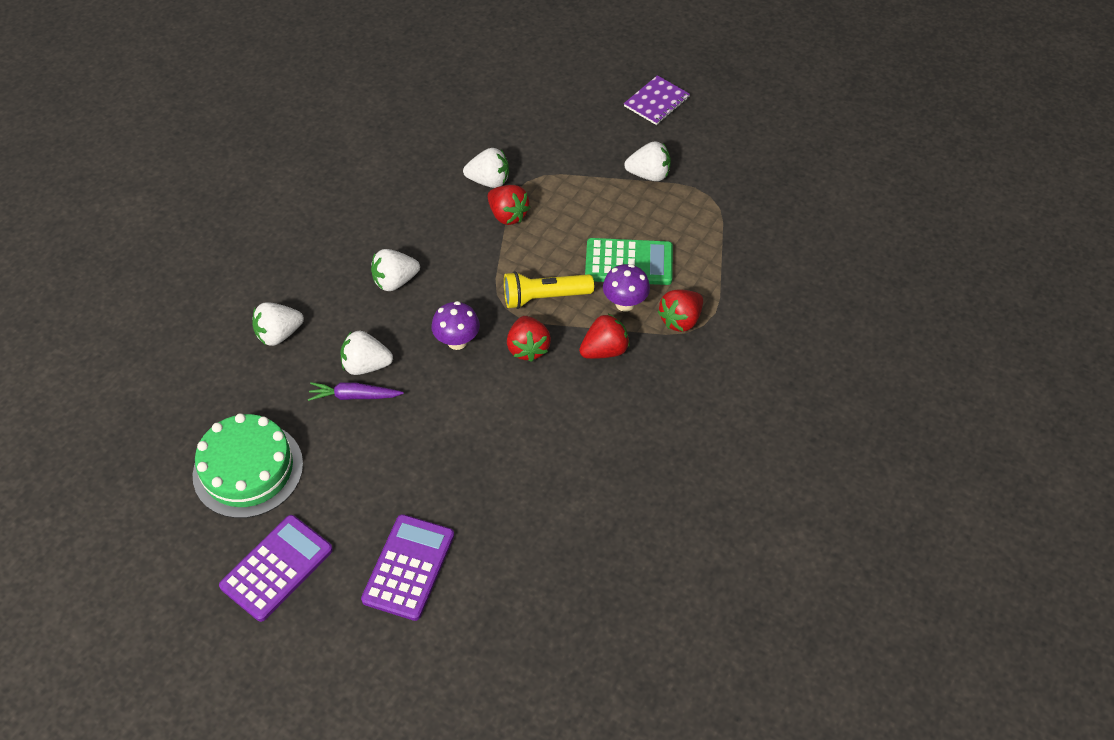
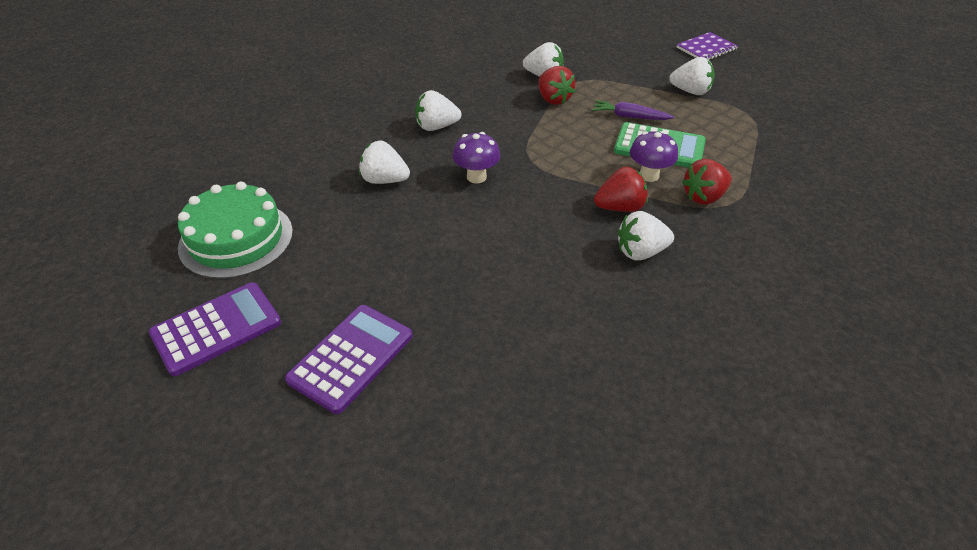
camera: 15 degrees right, 10 degrees down
(279, 334) = (318, 146): white strawberry -> white strawberry (641, 252)
(354, 396) = (363, 201): purple carrot -> purple carrot (629, 117)
(528, 348) = (543, 193): red strawberry -> none
(544, 297) = (570, 159): yellow flashlight -> none

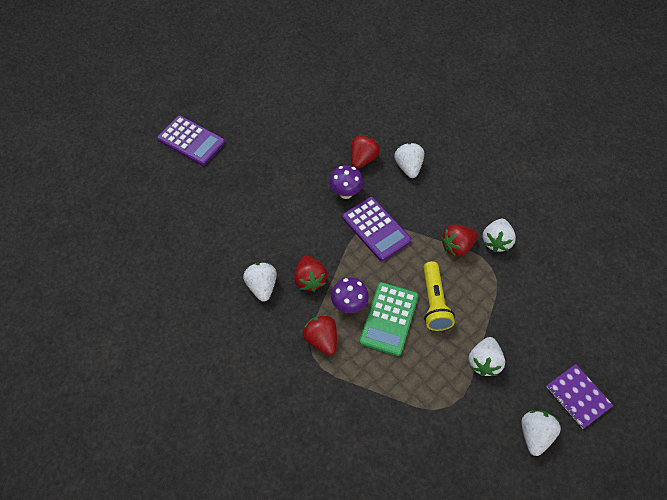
camera: 90 degrees right, 15 degrees up
(216, 328) = (217, 85): purple calculator -> purple calculator (376, 229)
(236, 239) = (285, 79): green cake -> none
(384, 180) = (341, 141): white strawberry -> white strawberry (535, 434)
(419, 162) = (363, 159): none -> red strawberry
(629, 117) = (434, 302): purple carrot -> yellow flashlight

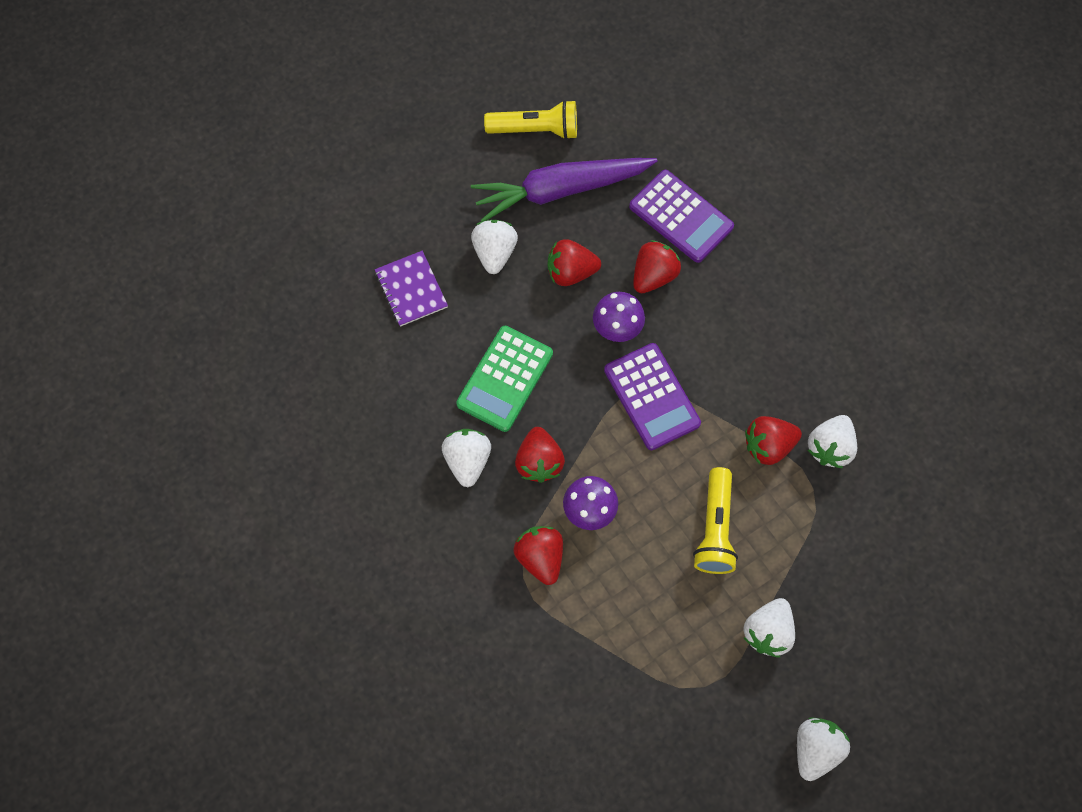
camera: 10 degrees right, 10 degrees up
(191, 141) = (395, 202): purple calculator -> purple calculator (681, 216)
(274, 90) = (536, 130): none -> yellow flashlight
(295, 120) = (561, 190): none -> purple carrot
(310, 164) = (571, 272): none -> red strawberry
(389, 319) = (643, 542): green calculator -> green calculator (505, 379)
(408, 167) = (721, 301): white strawberry -> white strawberry (494, 253)
(578, 396) = (891, 706): purple notebook -> purple notebook (411, 289)

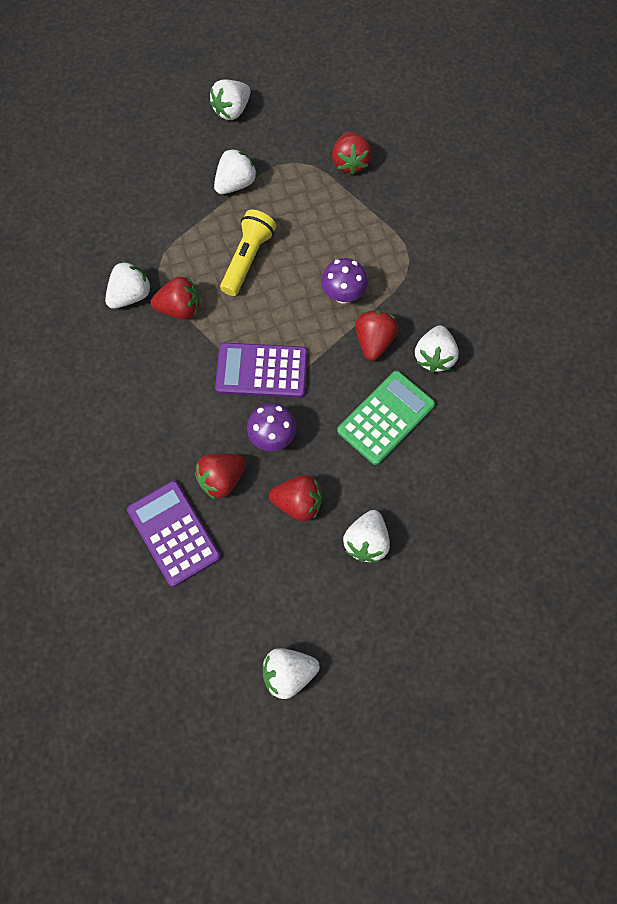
camera: 165 degrees left, 0 degrees up
(411, 289) = (455, 525): purple notebook -> none
(536, 130) = (288, 673): yellow flashlight -> white strawberry
(540, 557) = (392, 271): red strawberry -> red strawberry (350, 163)
(561, 190) = (282, 594): purple carrot -> none
(652, 396) = (262, 371): purple calculator -> purple calculator turned 75 degrees counterclockwise

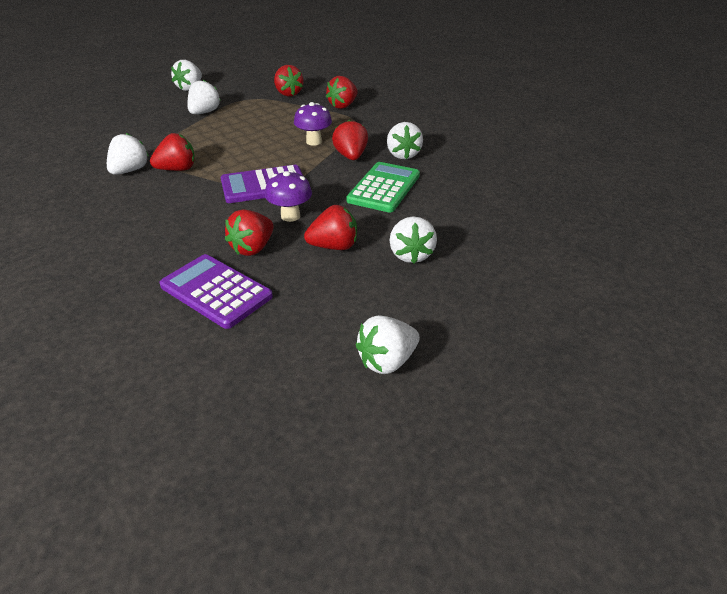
camera: 20 degrees left, 30 degrees down
(248, 259) = (228, 139): yellow flashlight -> none
(407, 216) = (343, 106): none -> red strawberry

